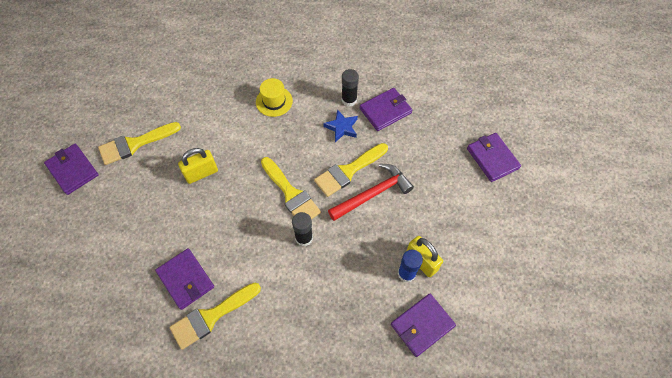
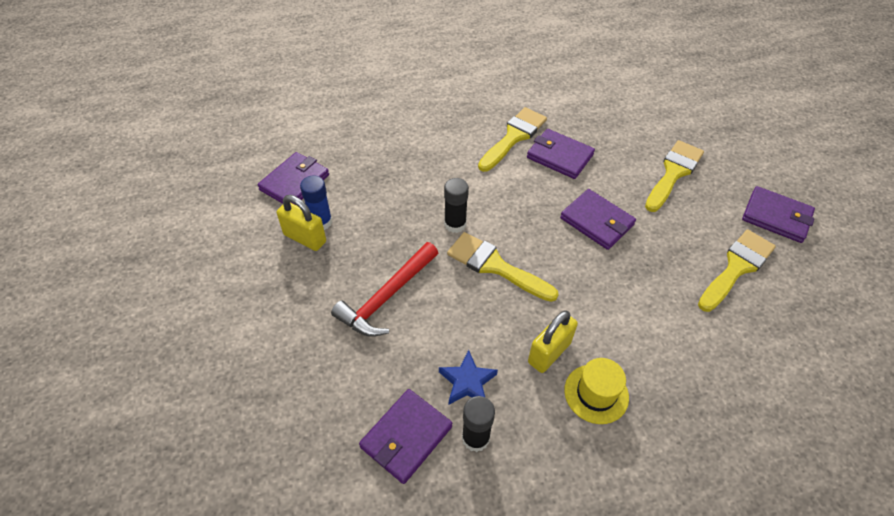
camera: 160 degrees right, 10 degrees down
(201, 173) = (623, 257): yellow padlock -> yellow padlock (549, 352)
(348, 171) = (432, 317): yellow brush -> yellow brush (673, 173)
(492, 158) = (212, 404): purple wallet -> purple wallet (597, 221)

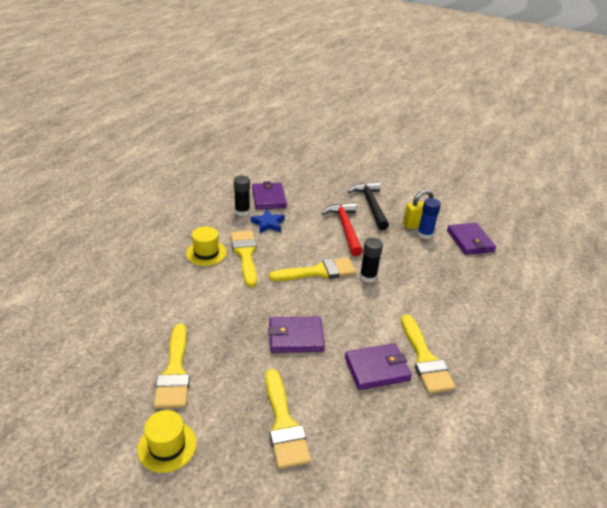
camera: 130 degrees right, 15 degrees down
(302, 306) = (371, 205): none -> black hammer
(549, 352) = (245, 254): yellow padlock -> yellow brush
(776, 217) = (167, 446): purple wallet -> yellow hat

